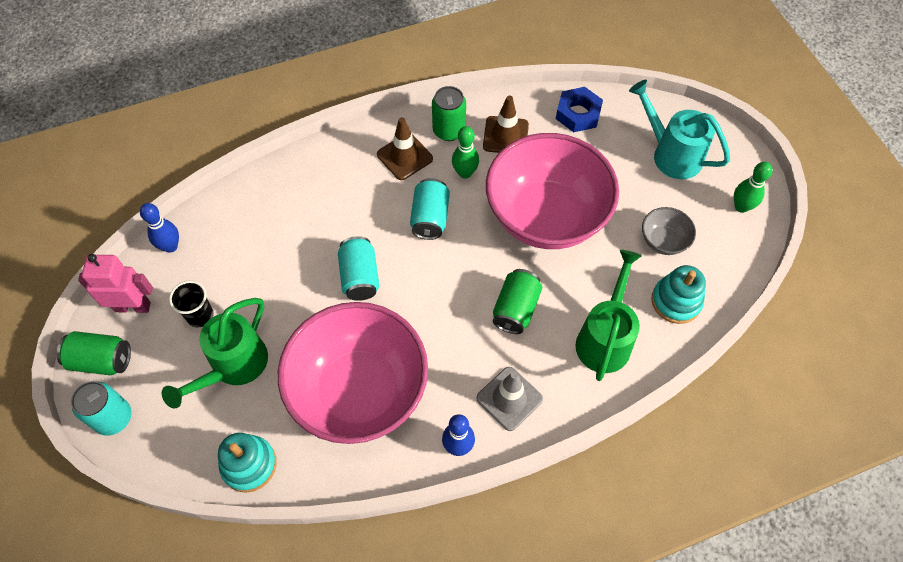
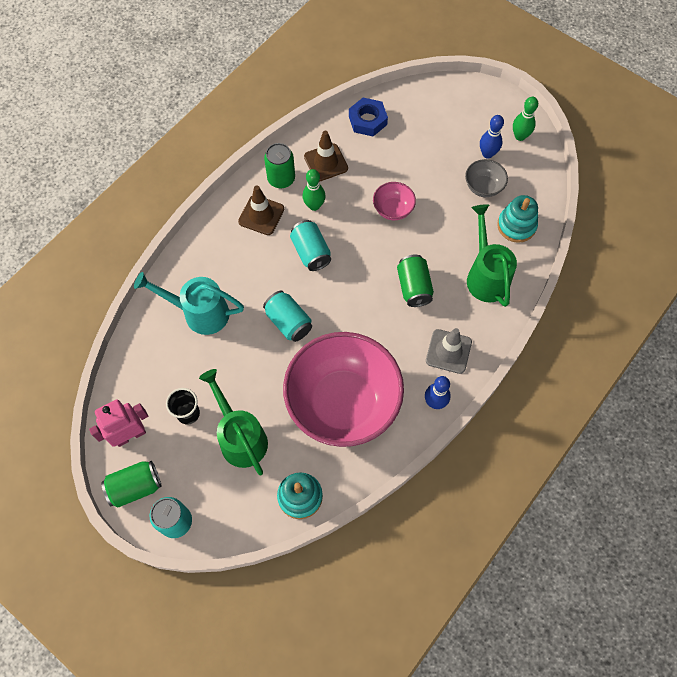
camera: 30 degrees left, 5 degrees up
(170, 246) = (127, 375): blue bowling pin -> blue bowling pin (487, 154)
(233, 367) = (240, 436): green watering can -> green watering can turned 150 degrees clockwise
(546, 216) = (393, 209): pink bowl -> pink bowl, size x0.41
(670, 154) = (450, 120): turquoise watering can -> turquoise watering can (199, 312)

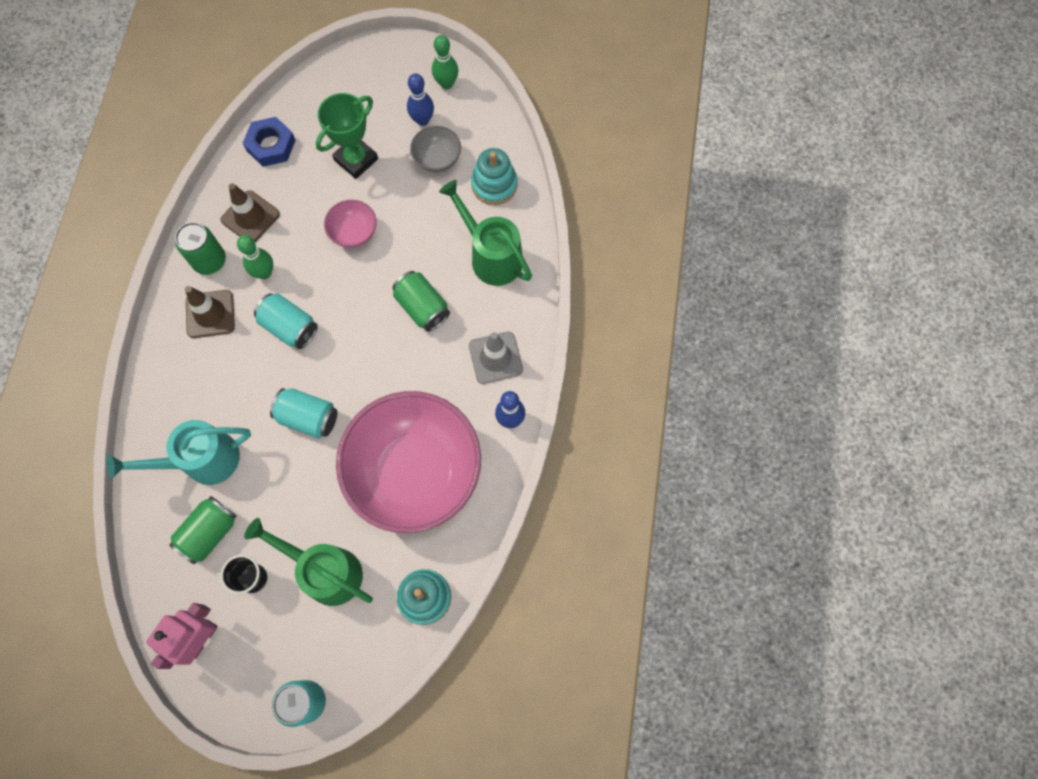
camera: 30 degrees left, 5 degrees up
(135, 487) = (240, 691): green can -> green can (209, 533)
(423, 159) = (356, 160): none -> green trophy

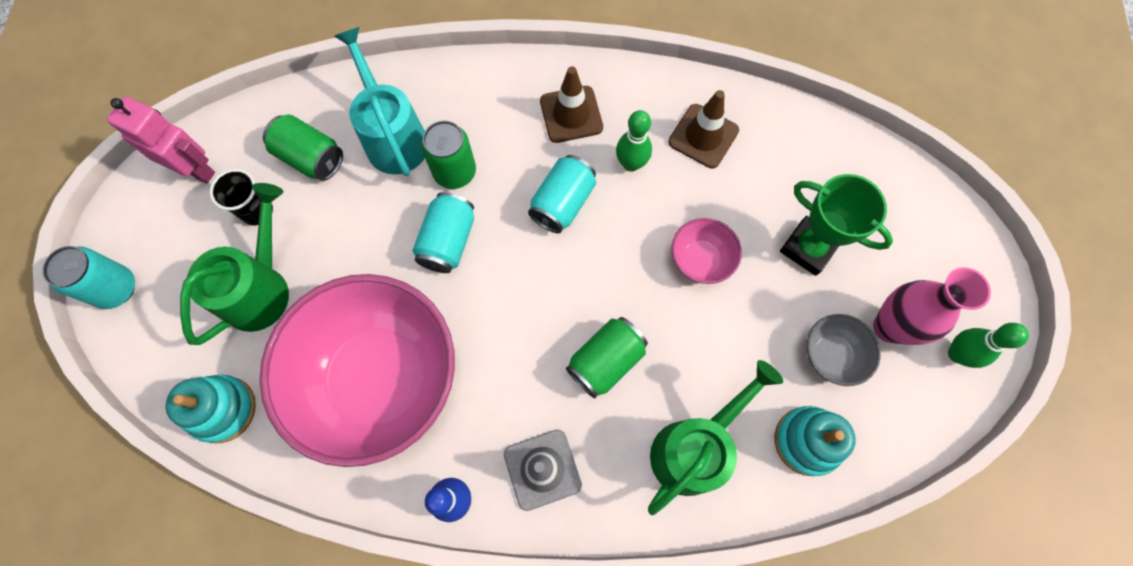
camera: 85 degrees right, 0 degrees up
(210, 261) = (638, 102): green can -> green can (455, 172)
(271, 145) = (807, 143): blue nut -> none
(422, 120) = (889, 327): blue bowling pin -> pink vase

